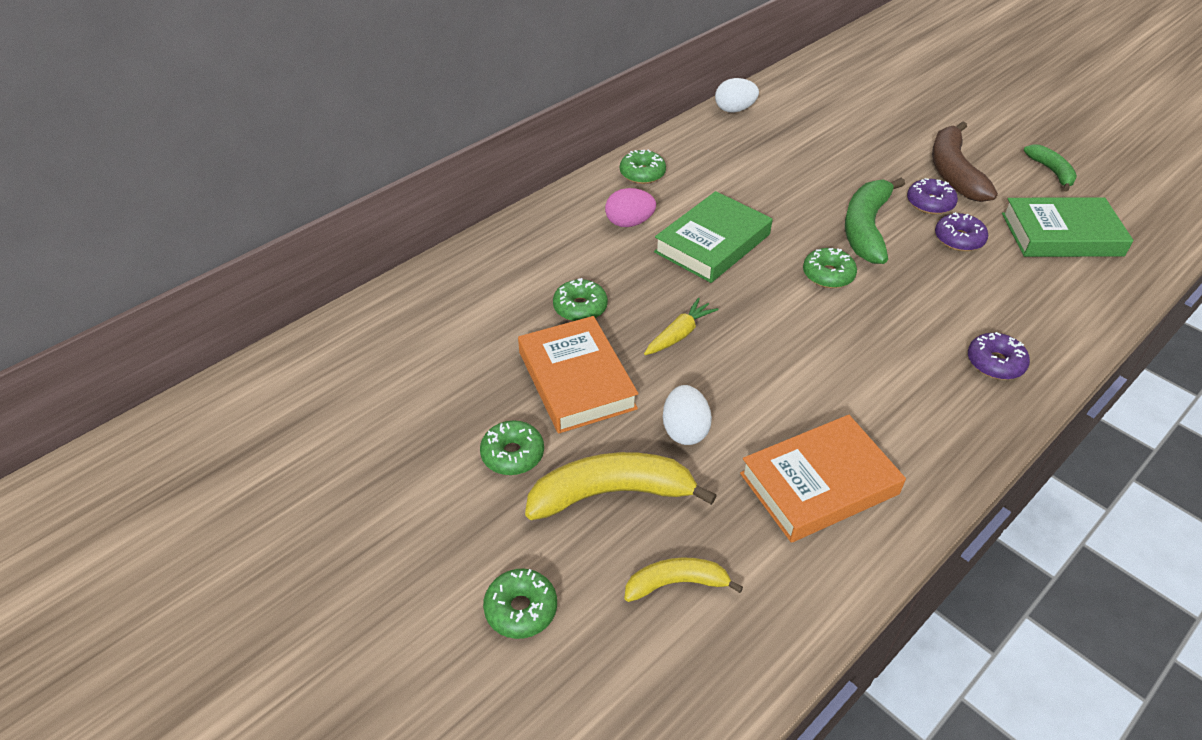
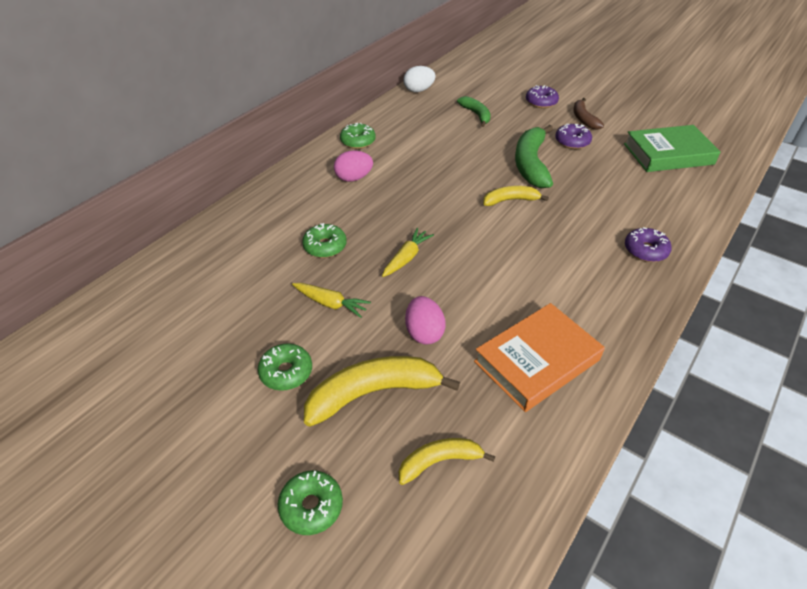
camera: 10 degrees left, 0 degrees up
(577, 380) = (331, 303): orange book -> yellow carrot
(685, 430) = (424, 332): white egg -> pink egg
(712, 243) = (419, 186): green book -> none
(828, 275) = (510, 200): green donut -> yellow banana
(953, 172) = (583, 119): brown banana -> brown banana, size x0.58
(958, 239) = (598, 164): purple donut -> purple donut (541, 102)
(1051, 172) = (650, 112): green banana -> green banana (476, 114)

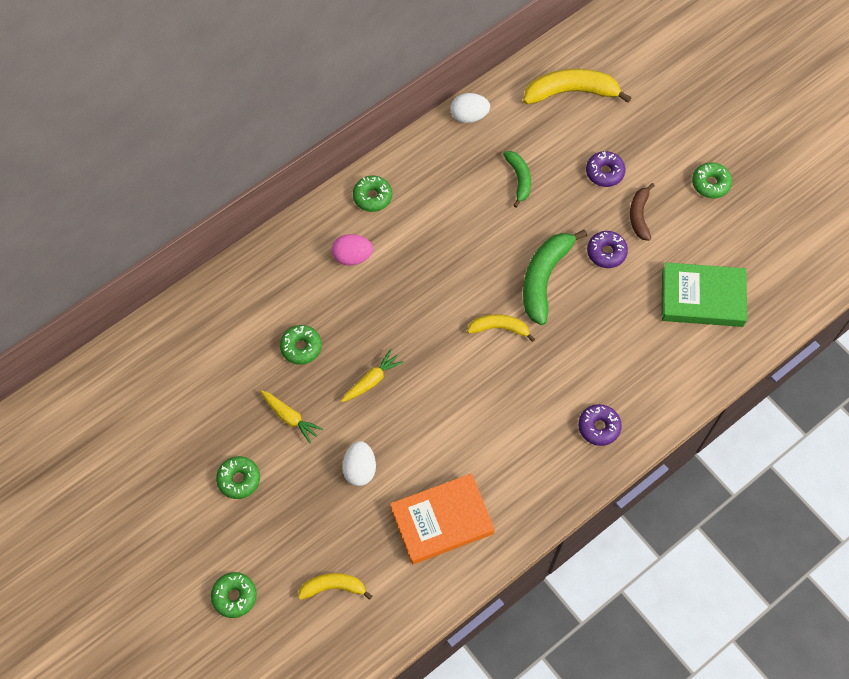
camera: 15 degrees right, 20 degrees up
(373, 393) = (302, 516): yellow banana -> yellow banana (571, 92)
(424, 332) = (360, 469): pink egg -> white egg
(624, 96) = (710, 184): none -> green donut

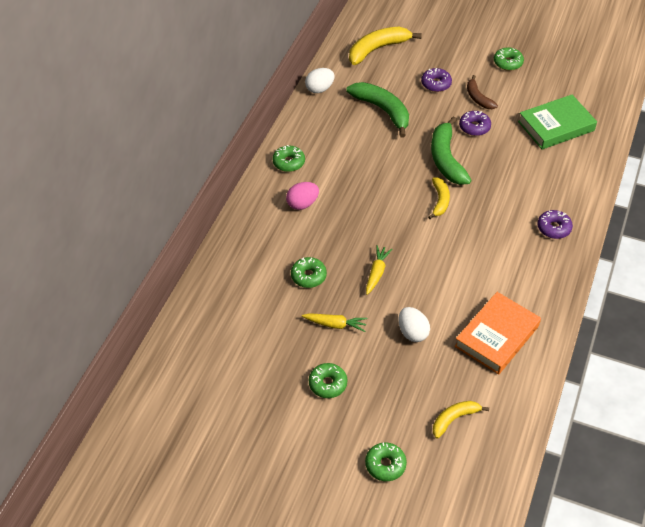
camera: 30 degrees left, 15 degrees down
(499, 328) = (440, 201): yellow banana -> yellow banana turned 120 degrees clockwise
(519, 179) = (383, 110): green banana -> green banana, size x1.72

